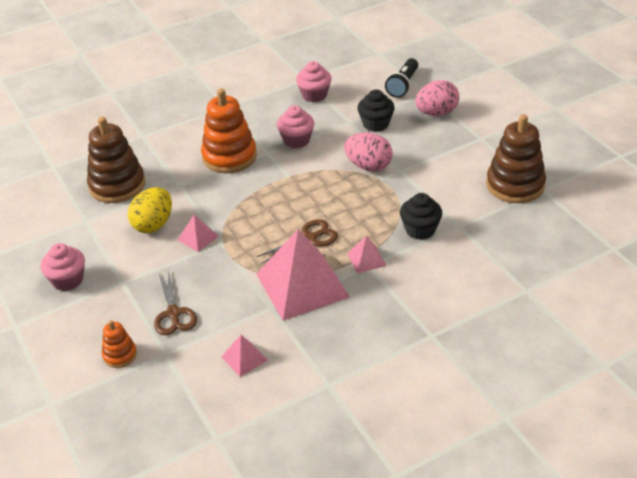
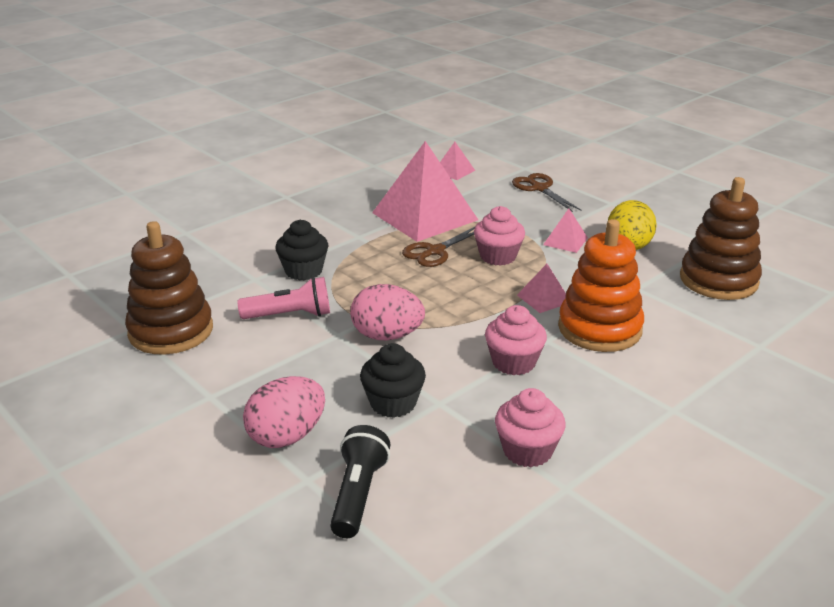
camera: 165 degrees right, 10 degrees down
(68, 280) = (668, 199): pink cupcake -> pink cupcake (498, 256)
(120, 355) = (564, 164): orange stacking toy -> none
(366, 259) = (362, 240): pink pyramid -> pink pyramid (543, 298)
(432, 189) = (290, 315): none -> pink flashlight

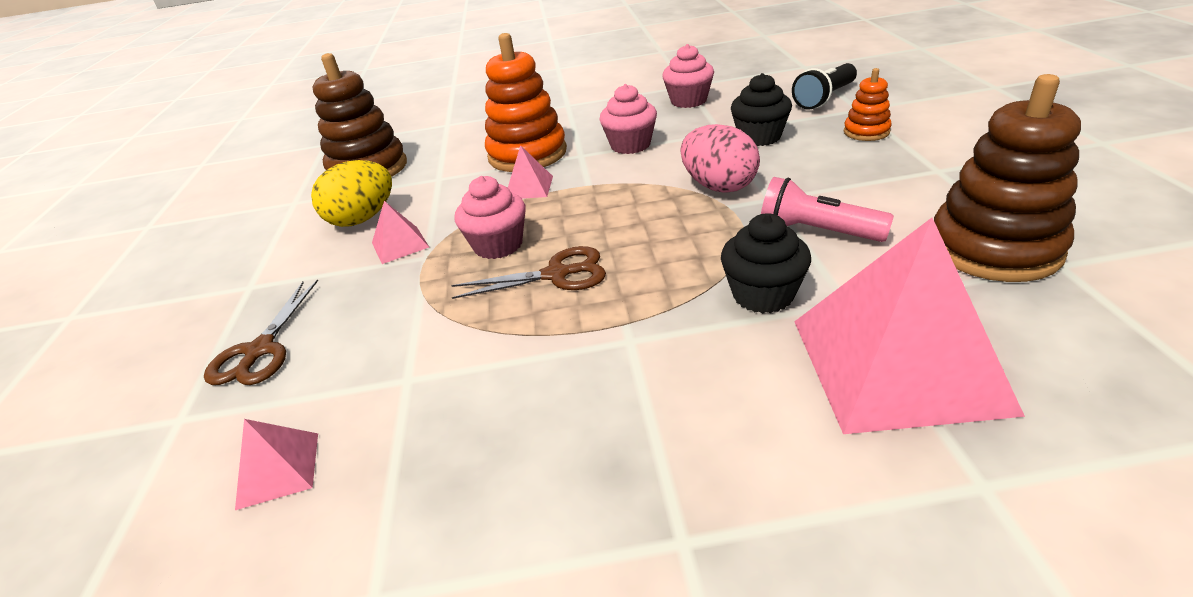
camera: 140 degrees left, 5 degrees up
(287, 436) = (866, 132): pink egg -> orange stacking toy
(424, 216) = (489, 350): pink pyramid -> pink pyramid (897, 364)

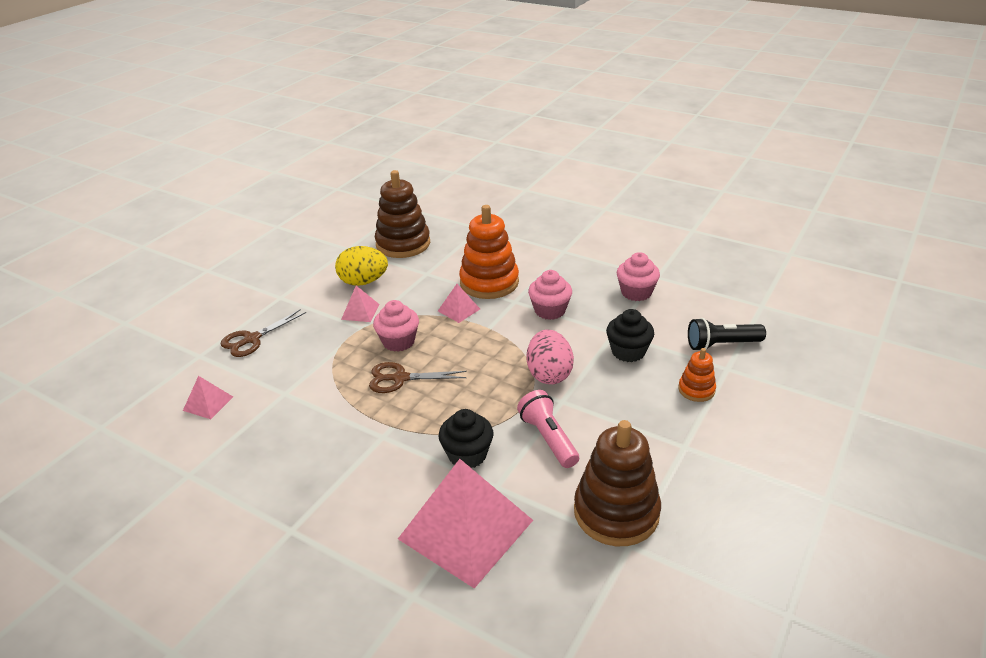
camera: 35 degrees right, 0 degrees up
(556, 275) = (400, 378): brown scissors -> brown scissors turned 150 degrees clockwise

